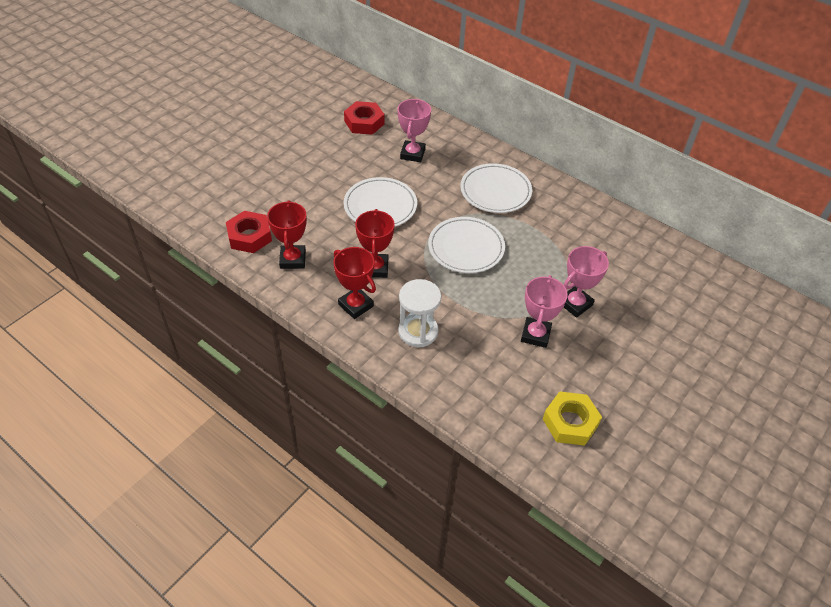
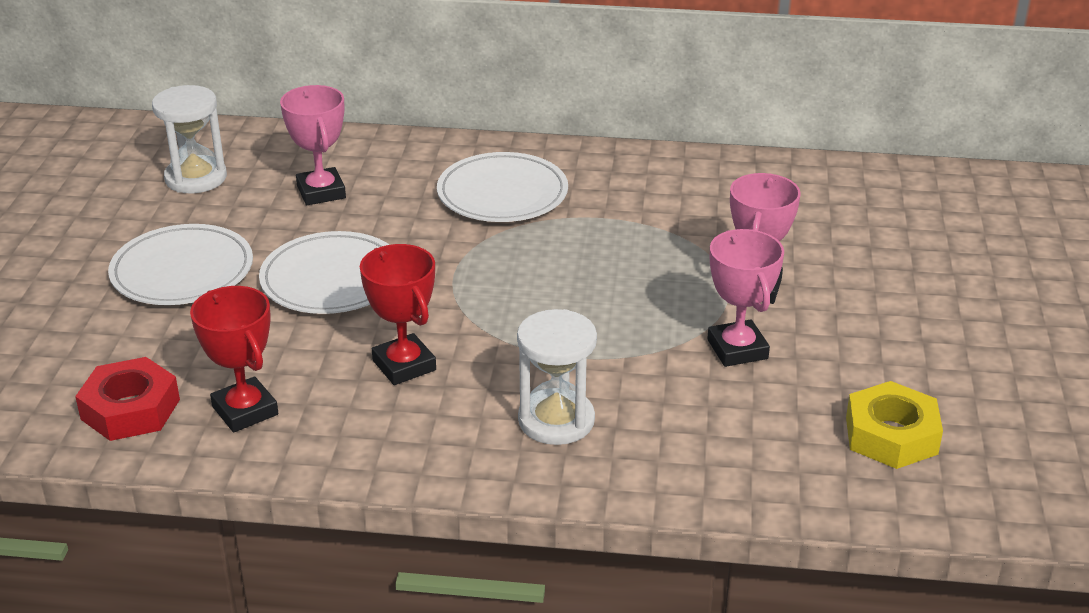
camera: 30 degrees left, 15 degrees down
(356, 305) = (419, 429): red trophy -> none
(364, 122) = (196, 178): red nut -> white hourglass
(466, 248) = (526, 282): white plate -> white plate (182, 271)

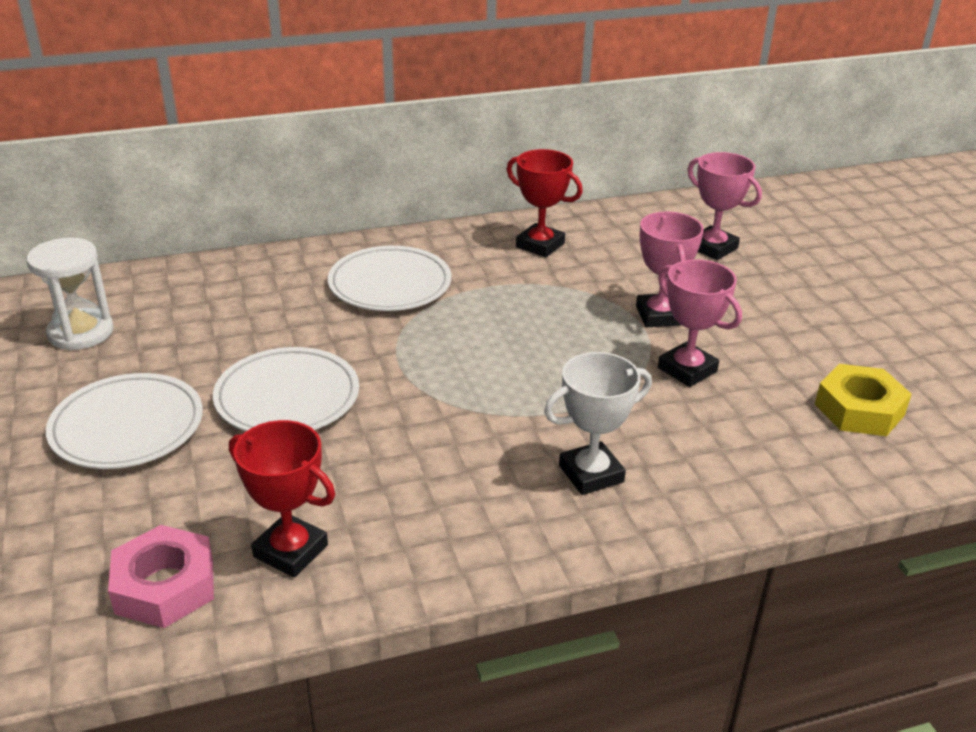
camera: 25 degrees left, 0 degrees up
(130, 409) = (165, 586): red nut -> pink nut
(321, 192) = (219, 318): pink trophy -> pink trophy (713, 248)
(404, 365) = (416, 461): red trophy -> red trophy (540, 245)
(556, 420) = (591, 474): white hourglass -> white trophy

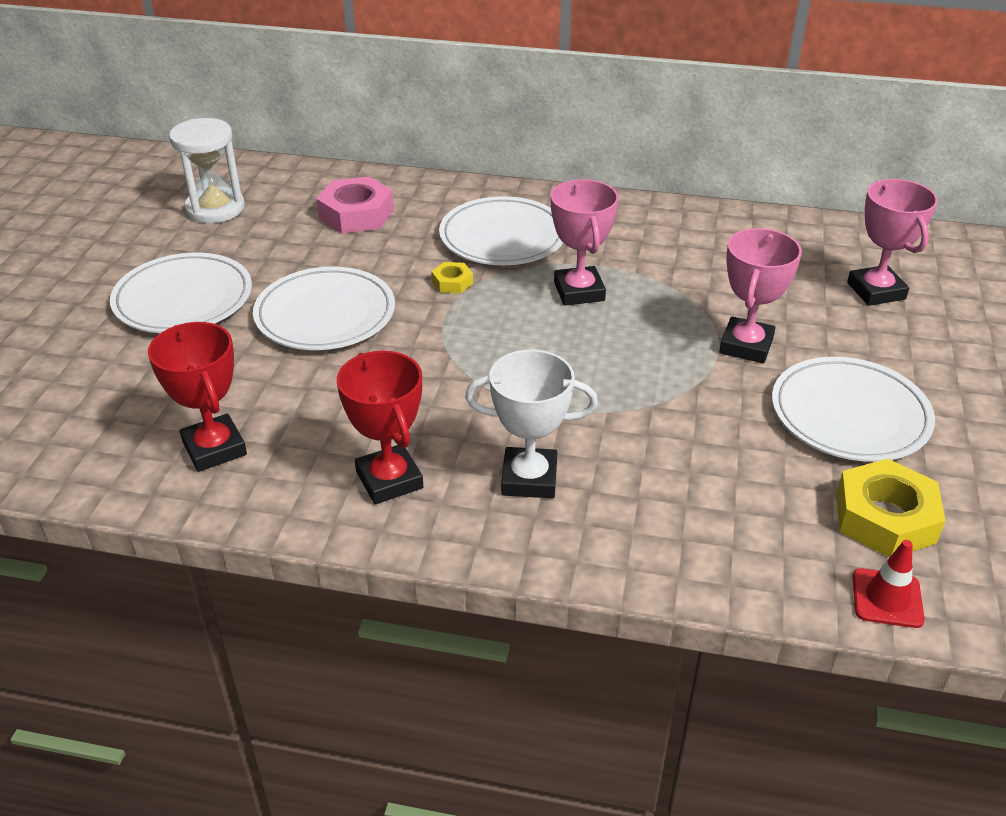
camera: 30 degrees right, 5 degrees up
(165, 586) = (101, 440): pink nut -> pink nut (356, 214)
(380, 335) = (452, 282): none -> yellow nut
(540, 245) = (684, 238): red trophy -> red trophy (389, 480)
(687, 370) = (724, 410): pink trophy -> pink trophy (579, 291)
(774, 344) = (849, 415): none -> white plate
(908, 465) = (887, 598): none -> red traffic cone

